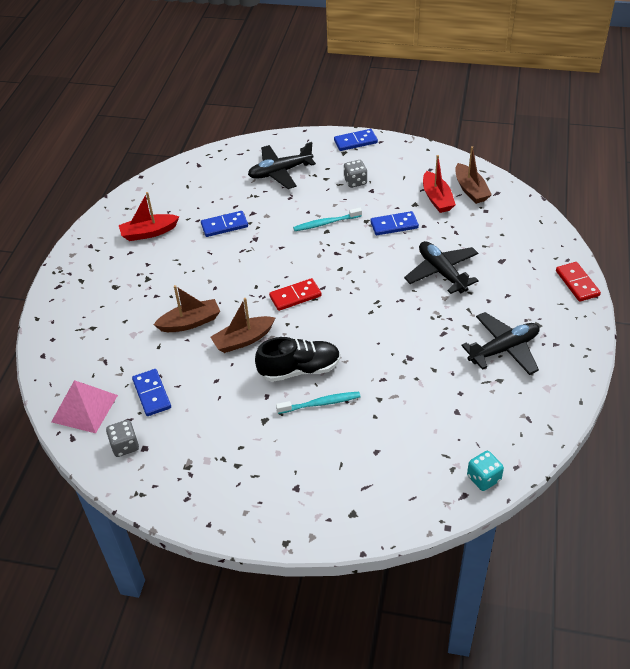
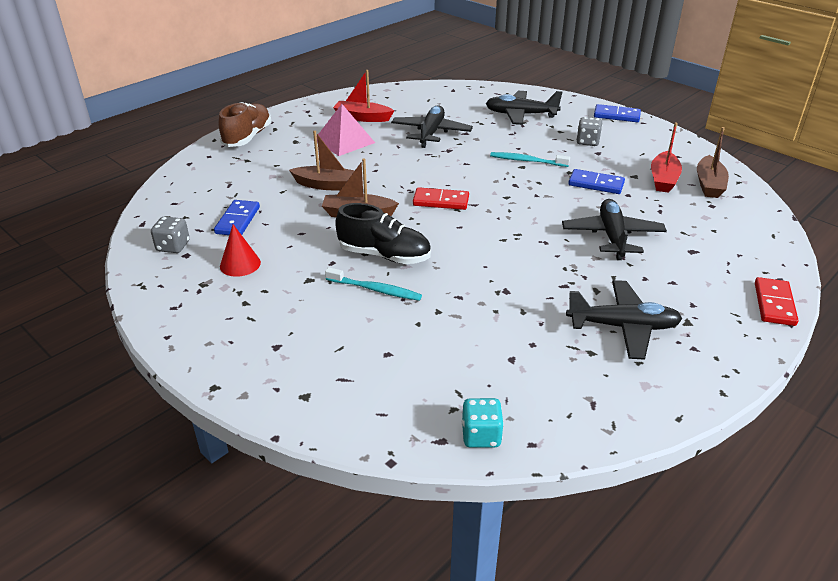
camera: 30 degrees right, 10 degrees down
(66, 301) = (247, 137): none -> brown shoe
(84, 408) = (175, 208): pink pyramid -> pink pyramid (344, 141)
(198, 434) = (240, 264): none -> red cone
(224, 225) = (431, 133): blue domino -> black plane

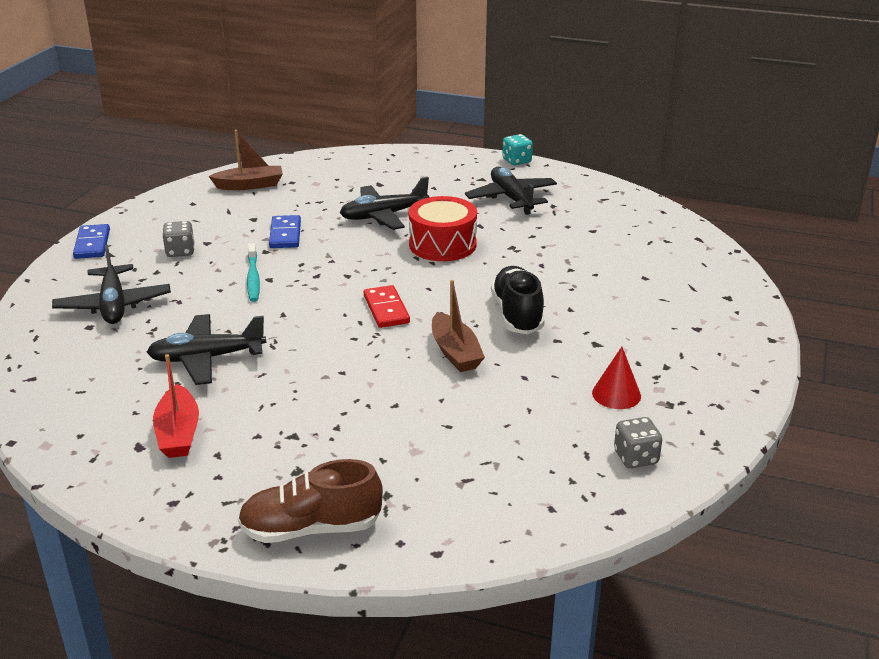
camera: 115 degrees left, 5 degrees down
(237, 220) = (541, 432): blue domino -> none
(327, 185) = (407, 395): brown boat -> none
(344, 141) = (272, 424): pink pyramid -> none
(375, 289) = (573, 304): turquoise toothbrush -> none
(481, 436) = (677, 227): turquoise dice -> turquoise dice (516, 161)
(534, 253) = (442, 244): none -> red drum
(663, 179) = (252, 205): red boat -> none
(774, 304) = (429, 154): red domino -> none

